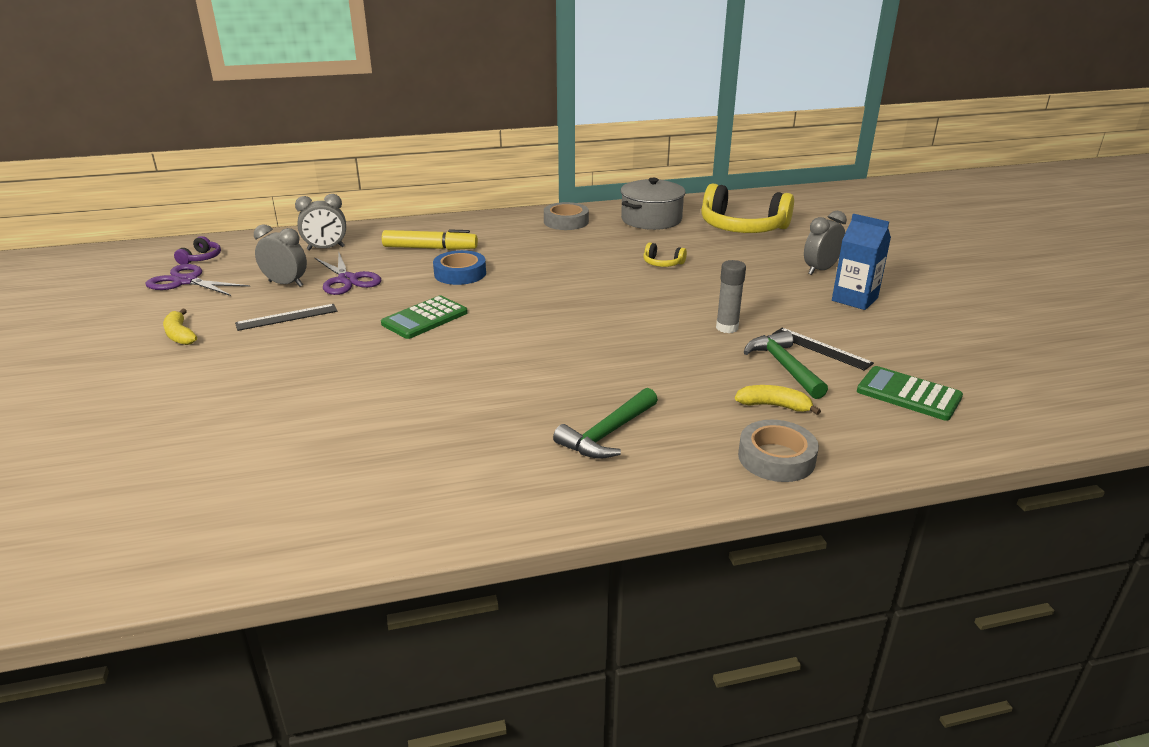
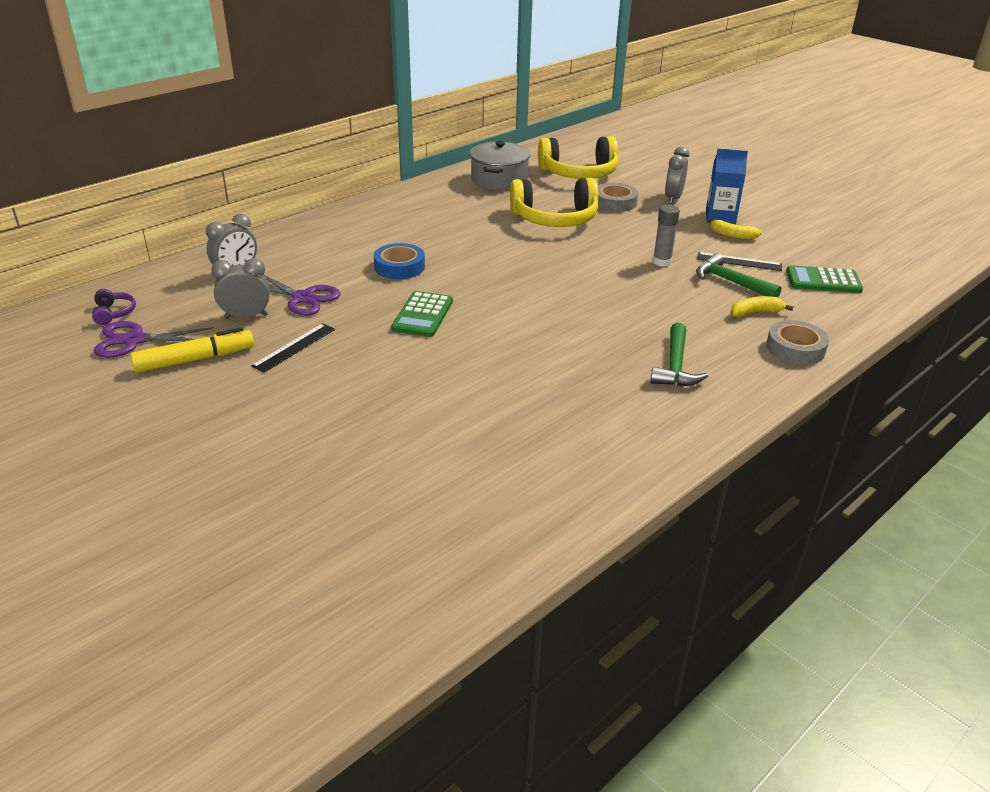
camera: 30 degrees left, 5 degrees up
(180, 335) = (211, 392): yellow banana -> yellow banana (732, 235)
(430, 248) = (340, 249): yellow marker -> yellow marker (195, 359)
(566, 221) = (430, 197): grey tape -> grey tape (614, 202)
(662, 263) = (555, 219): yellow headphones -> yellow headphones, size x2.36

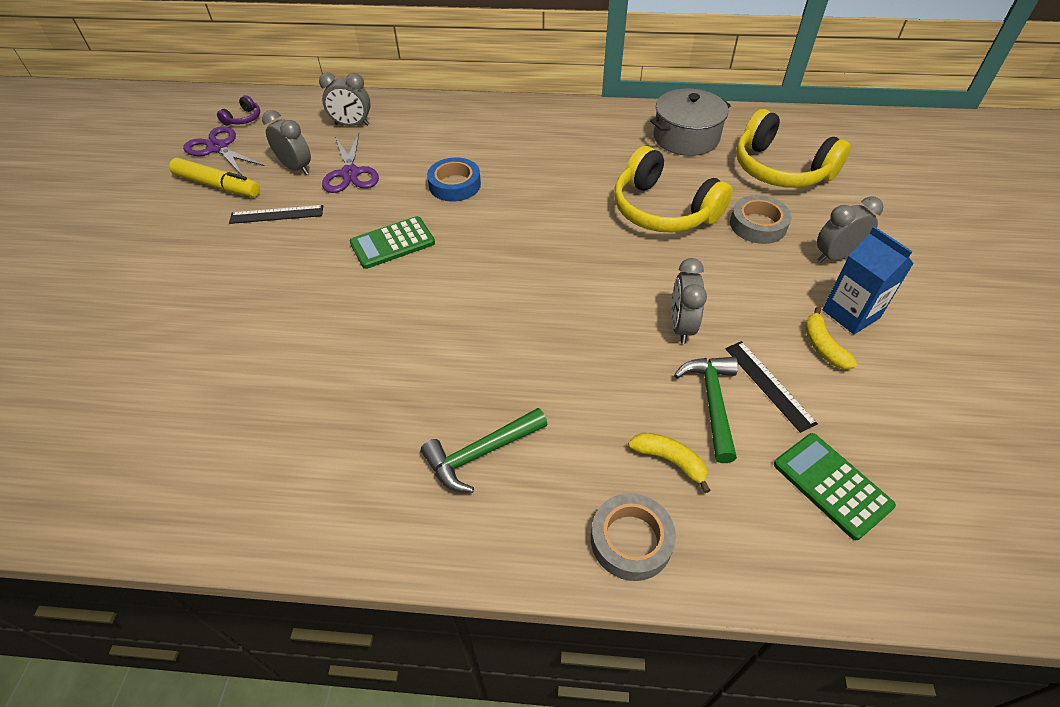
camera: 50 degrees right, 15 degrees up
(662, 262) = (681, 326): grey glue stick -> grey clock

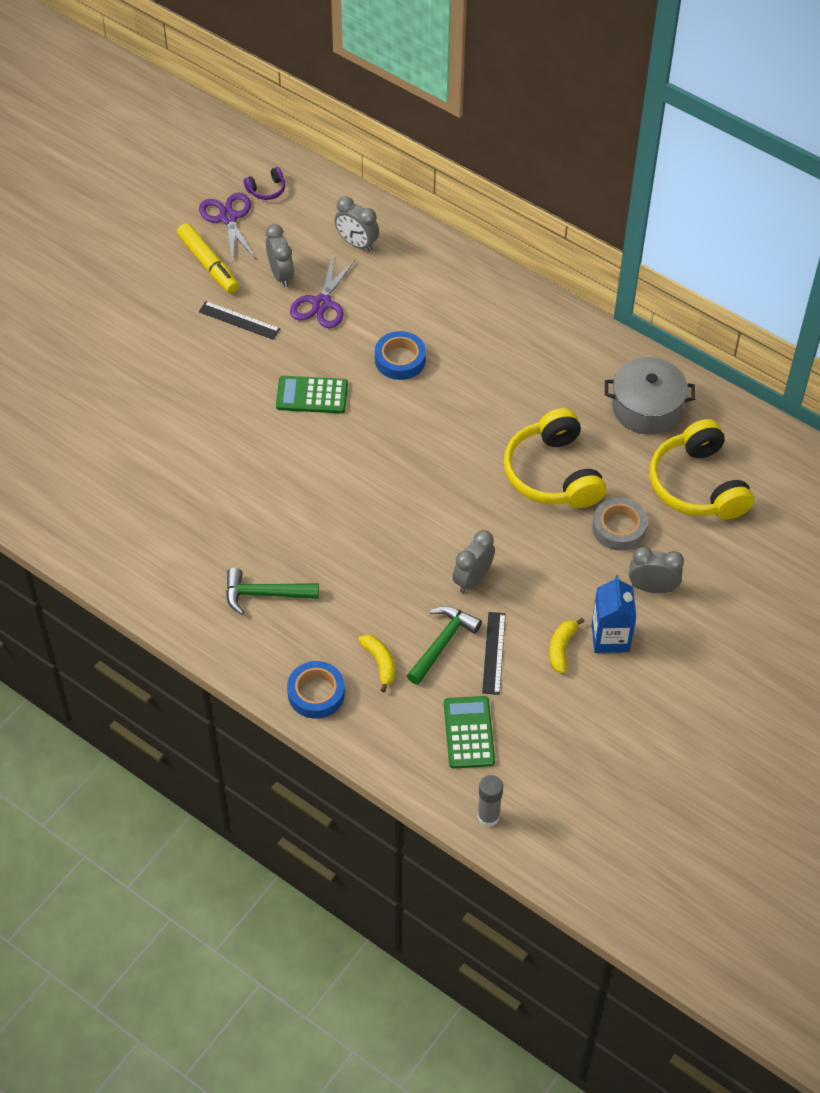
camera: 30 degrees right, 5 degrees up
(631, 540) = (316, 693): grey tape -> blue tape
(954, 577) = (488, 816): none -> grey glue stick

